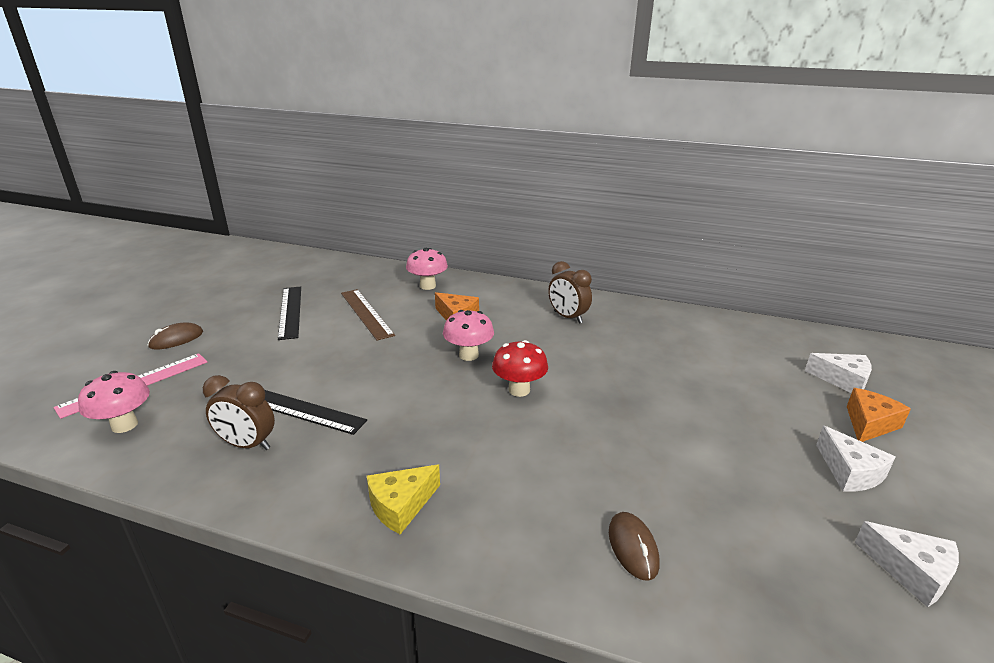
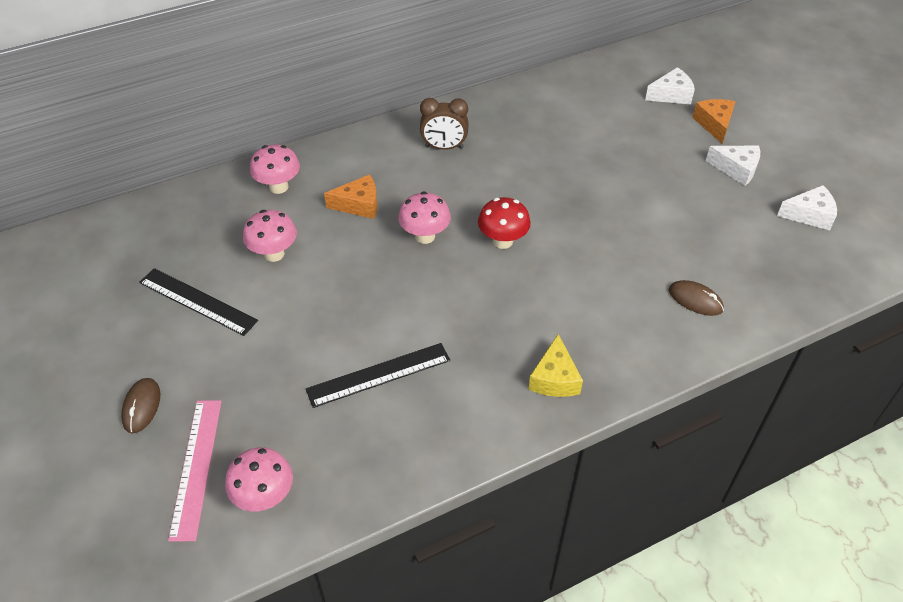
camera: 45 degrees left, 20 degrees up
(247, 444) = (390, 427): brown clock -> none
(366, 313) = (274, 254): brown ruler -> pink mushroom

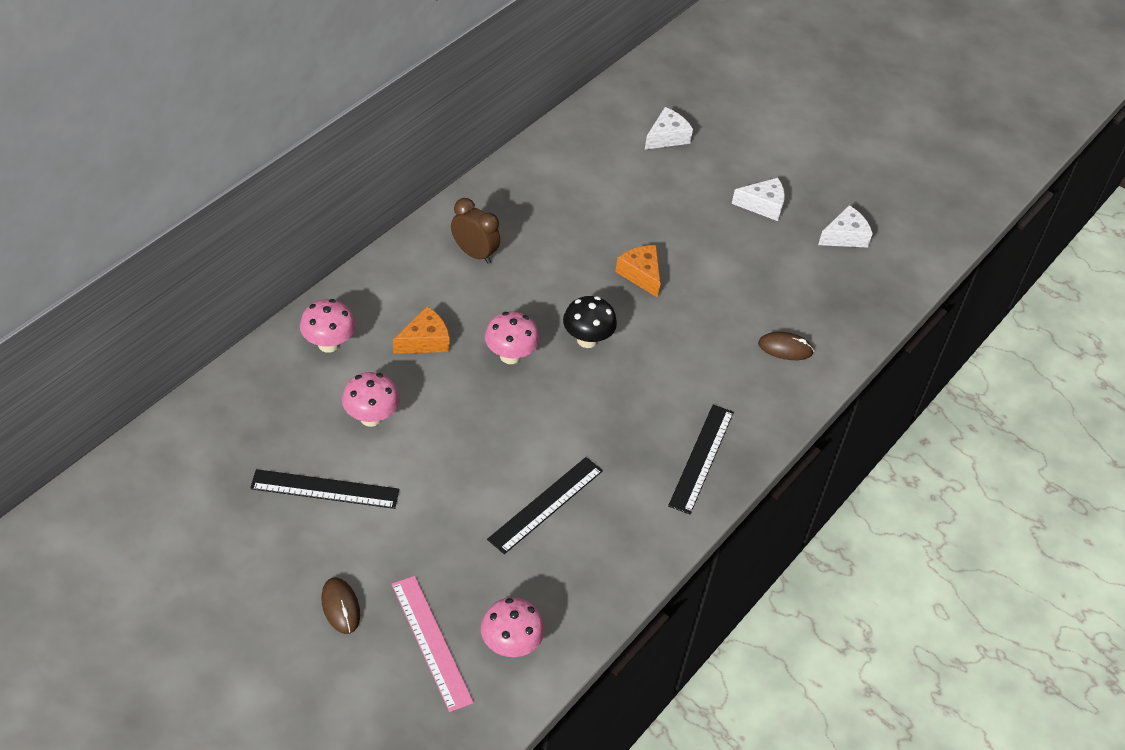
camera: 30 degrees left, 0 degrees up
(444, 147) = (474, 253): brown clock -> brown clock turned 120 degrees counterclockwise
(502, 241) = (587, 340): red mushroom -> black mushroom
(554, 378) = (701, 458): yellow cheese -> black ruler
(714, 124) = (722, 161): orange cheese -> orange cheese (641, 274)

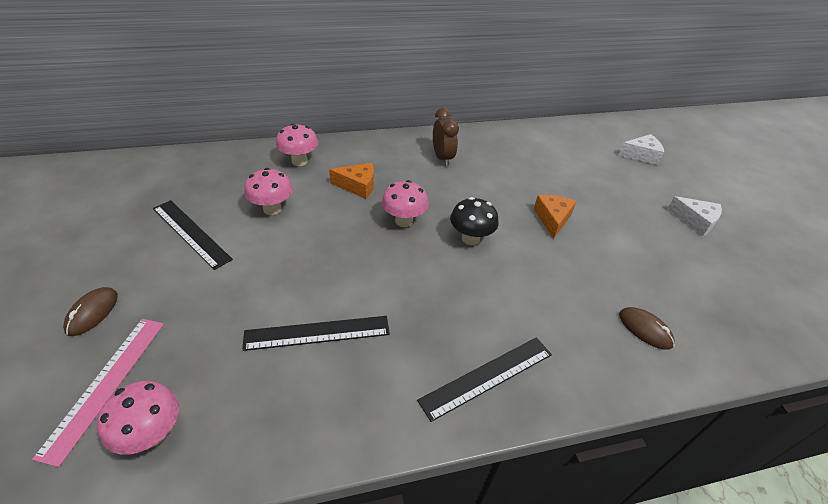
camera: 40 degrees right, 5 degrees down
(845, 236) = (765, 274): white cheese -> none

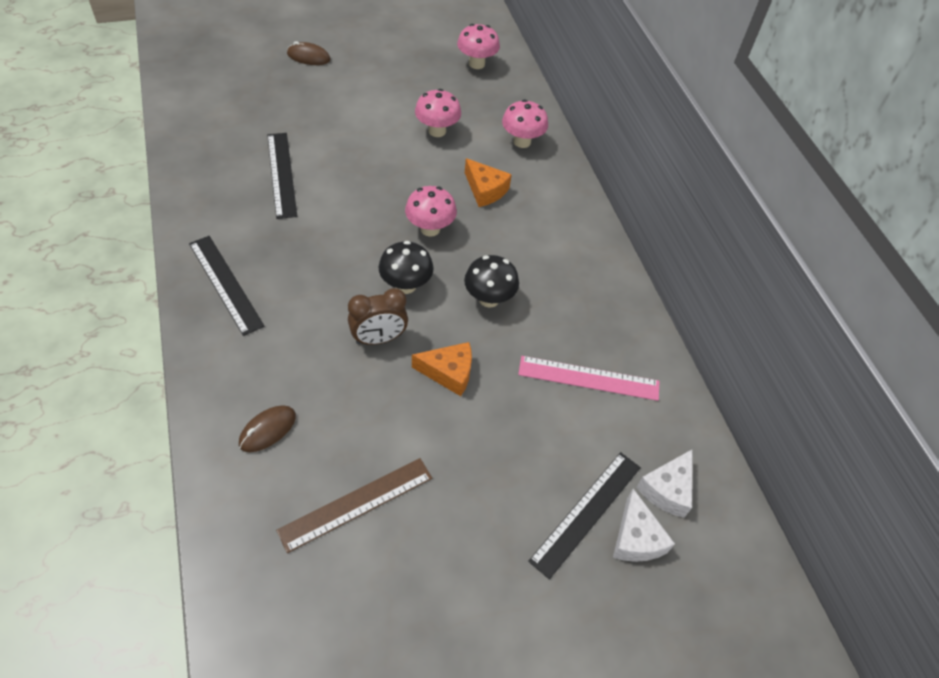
camera: 85 degrees right, 10 degrees up
(105, 384) = (245, 77): pink ruler -> pink ruler (589, 378)
(152, 434) = (205, 105): pink mushroom -> pink mushroom (476, 64)
(191, 233) = (398, 87): black ruler -> black ruler (586, 512)
(357, 186) = (485, 190): orange cheese -> orange cheese turned 45 degrees counterclockwise
(442, 158) = (559, 267): brown clock -> brown clock (379, 338)
(478, 194) = (489, 299): none -> black mushroom
(682, 272) = (356, 504): none -> brown ruler
(695, 221) = (465, 564): white cheese -> white cheese (667, 489)

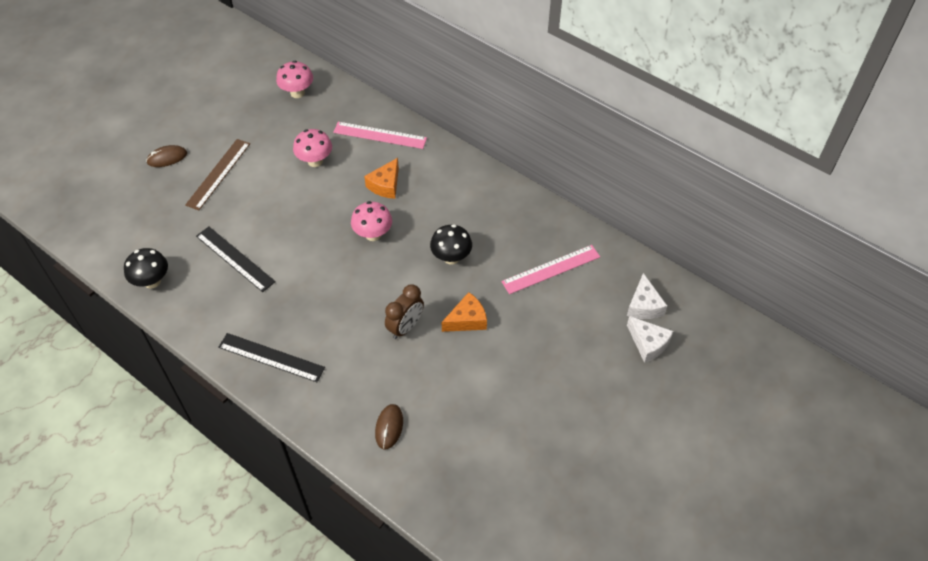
camera: 30 degrees left, 0 degrees up
(356, 504) = (481, 432): brown ruler -> brown ruler (218, 174)
(406, 285) = (391, 282): black mushroom -> black mushroom (152, 281)
(485, 190) = (385, 185): orange cheese -> orange cheese turned 105 degrees clockwise
(522, 141) = (380, 135): pink mushroom -> pink ruler
(586, 512) = (611, 348): black ruler -> none

